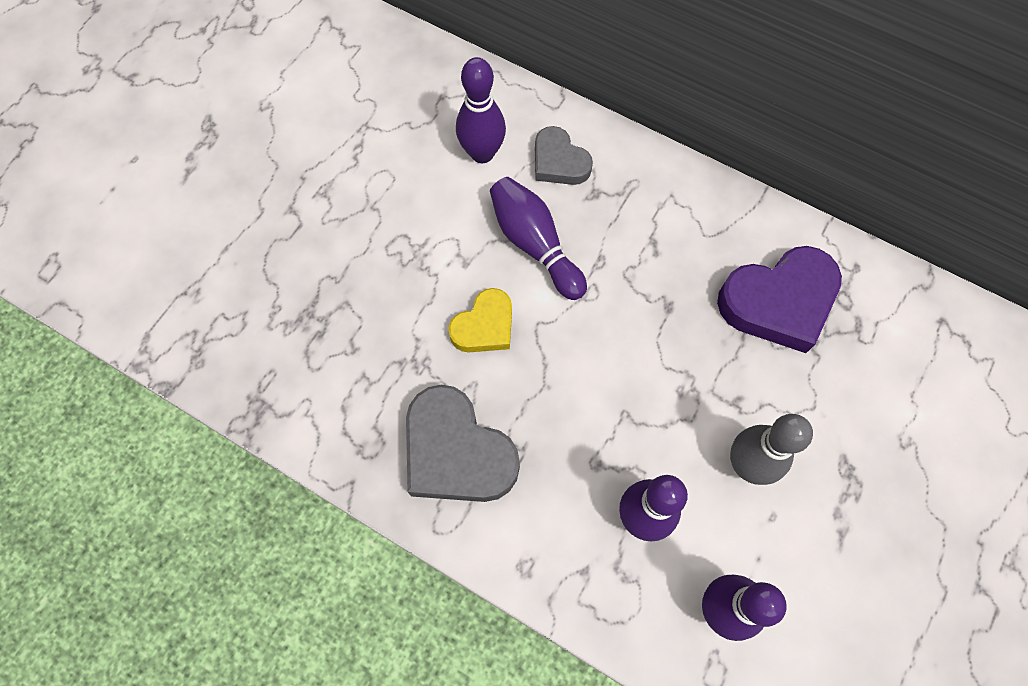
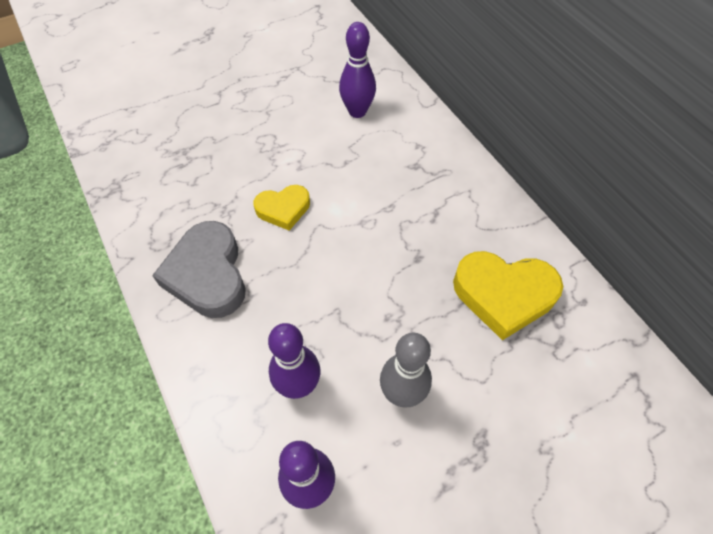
camera: 30 degrees right, 10 degrees down
(535, 245) = (352, 177): purple bowling pin -> none
(559, 162) = (404, 137): grey heart -> none
(778, 302) = (503, 295): purple heart -> yellow heart

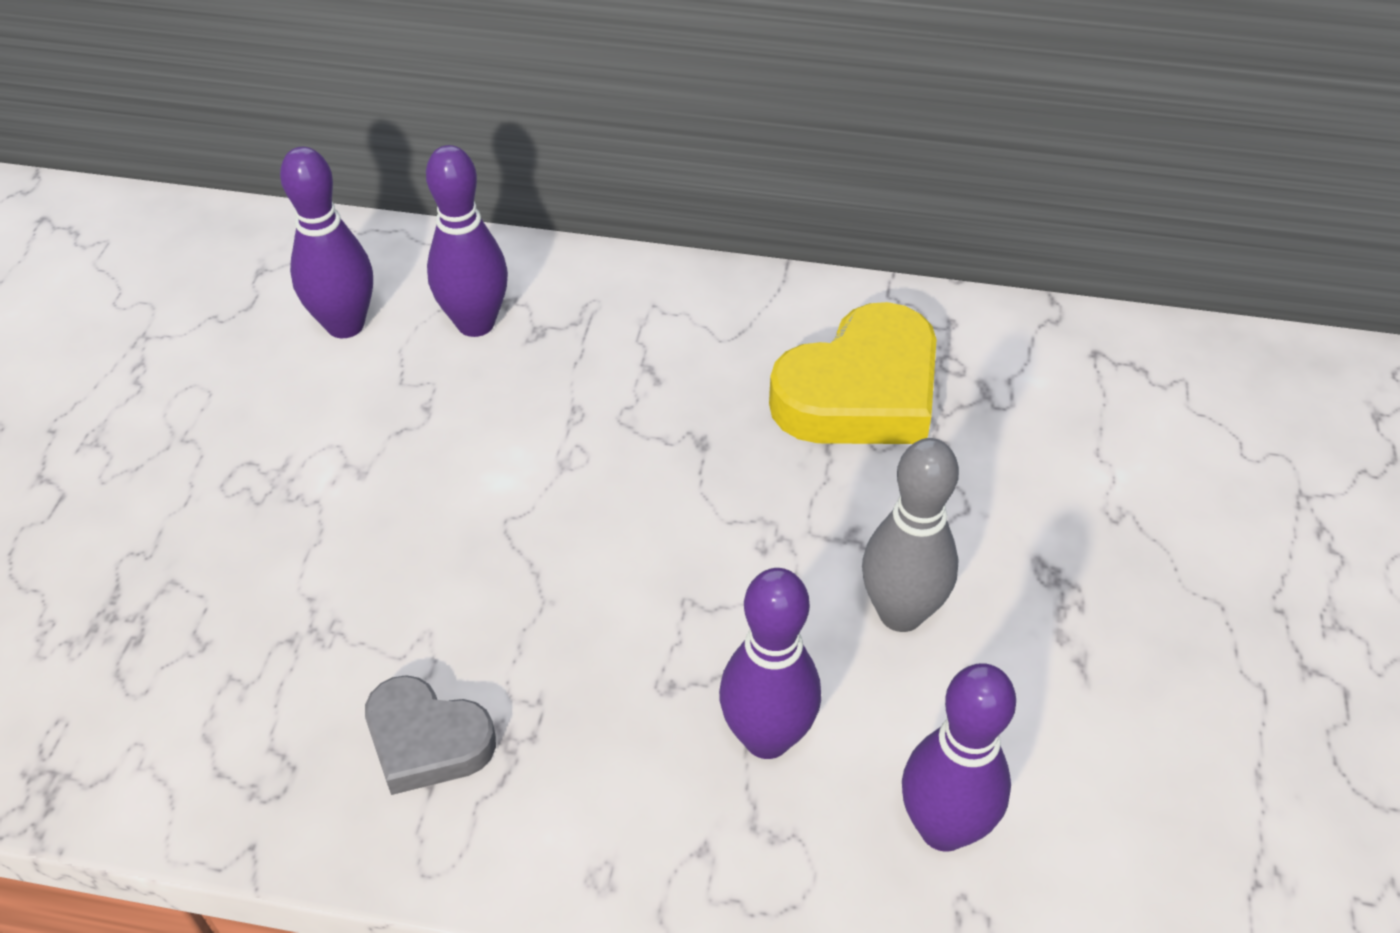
camera: 50 degrees left, 10 degrees down
(208, 275) = (427, 741): grey heart -> grey heart, size x0.60
(283, 209) = (419, 548): yellow heart -> none
(398, 145) = (475, 323): none -> purple bowling pin

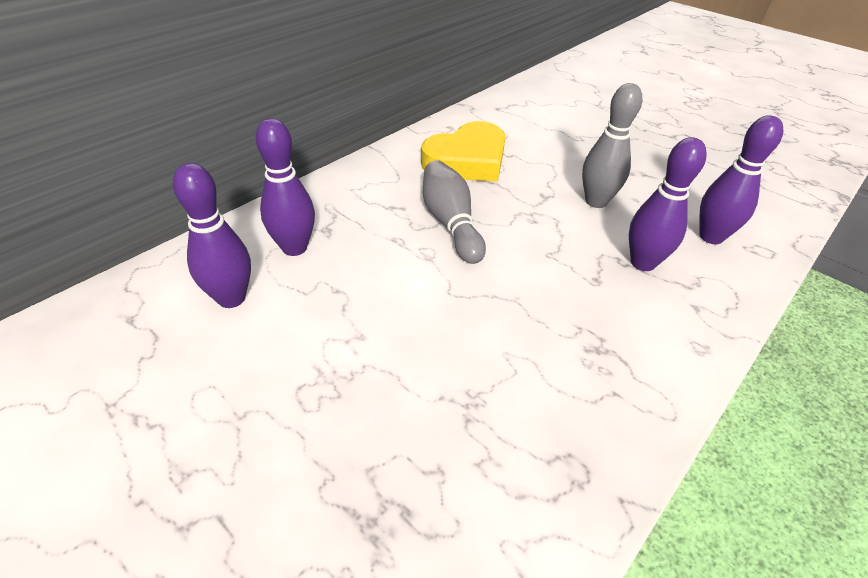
camera: 60 degrees left, 5 degrees down
(427, 741) = (583, 382): grey heart -> none
(664, 451) = (450, 223): none -> grey bowling pin
(860, 392) = (467, 161): yellow heart -> yellow heart turned 60 degrees clockwise

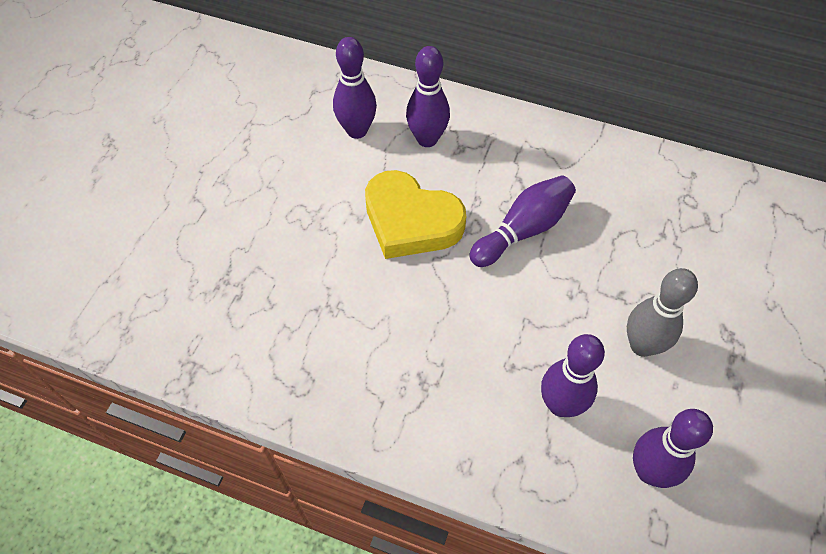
camera: 70 degrees right, 15 degrees up
(450, 223) = (523, 230): grey bowling pin -> purple bowling pin
(467, 161) = (636, 210): yellow heart -> yellow heart (411, 221)

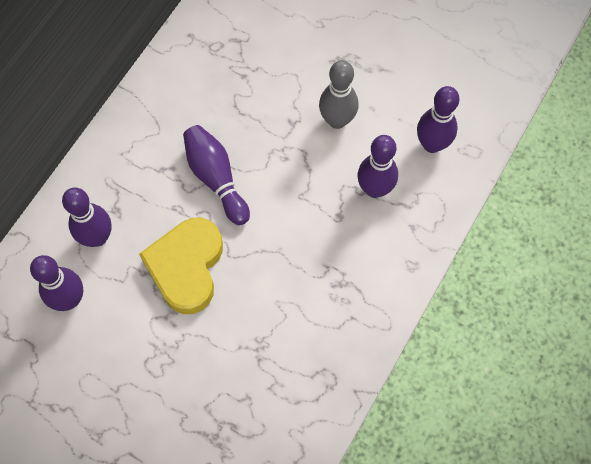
camera: 80 degrees left, 10 degrees up
(411, 221) = (186, 267): yellow heart -> yellow heart turned 150 degrees clockwise

